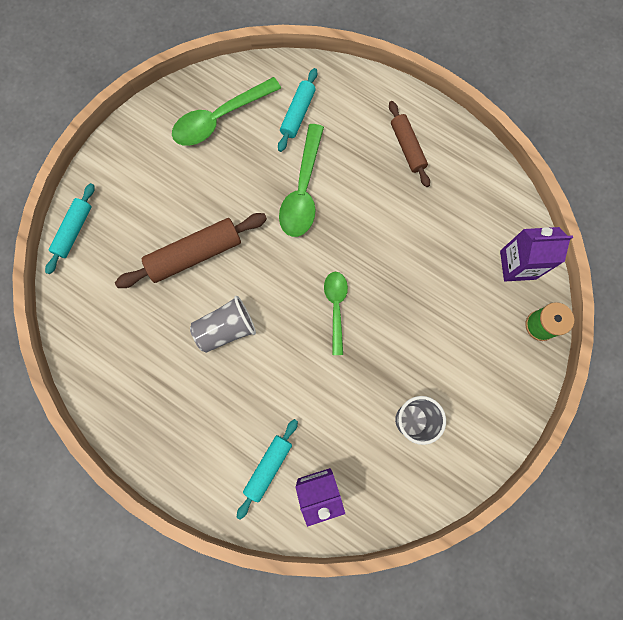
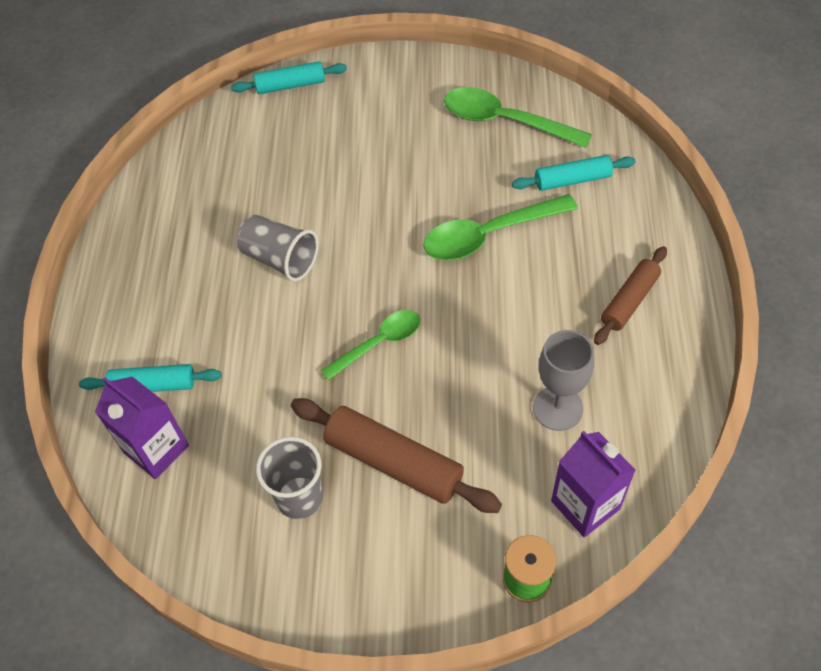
camera: 60 degrees right, 20 degrees down
(194, 254) = (341, 187): brown rolling pin -> brown rolling pin (393, 462)
(450, 237) = (557, 408): none -> grey goblet

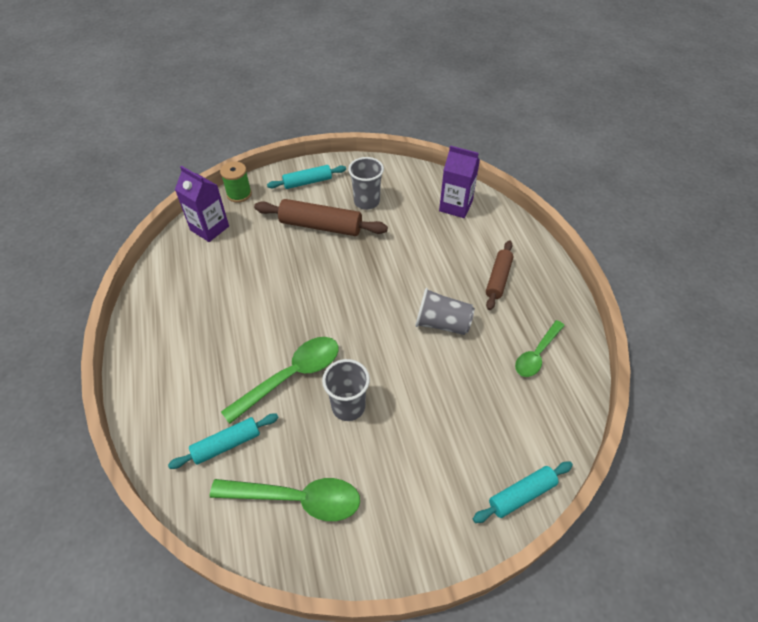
camera: 160 degrees right, 5 degrees down
(153, 385) = (478, 233): turquoise rolling pin -> turquoise rolling pin (307, 182)
(378, 343) = (350, 283): green spoon -> green spoon (537, 354)
(430, 189) = (348, 406): none -> grey cup
(557, 408) = (228, 270): grey goblet -> none
(629, 301) = (180, 347): brown rolling pin -> brown rolling pin (498, 279)

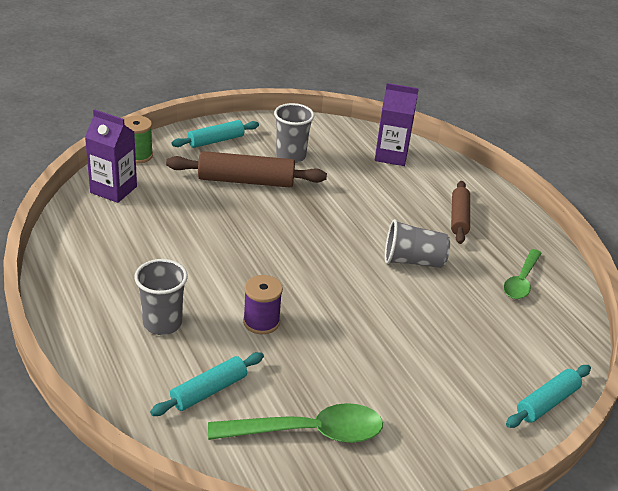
camera: 15 degrees left, 15 degrees down
(291, 376) = (261, 322): green spoon -> purple spool
(348, 406) = (336, 343): grey cup -> grey cup (162, 323)

